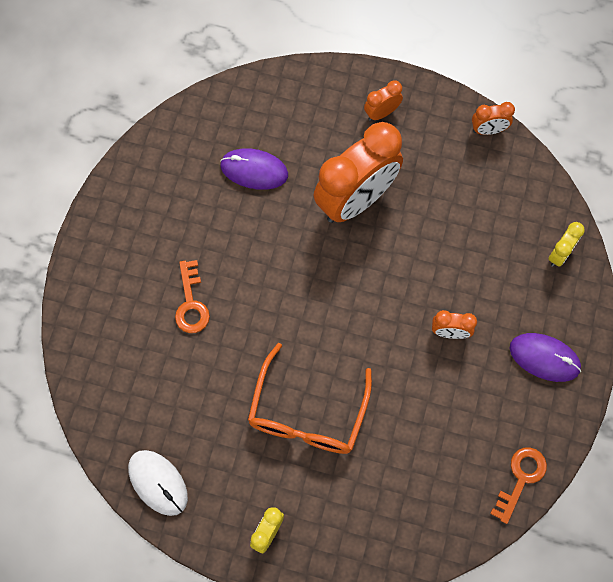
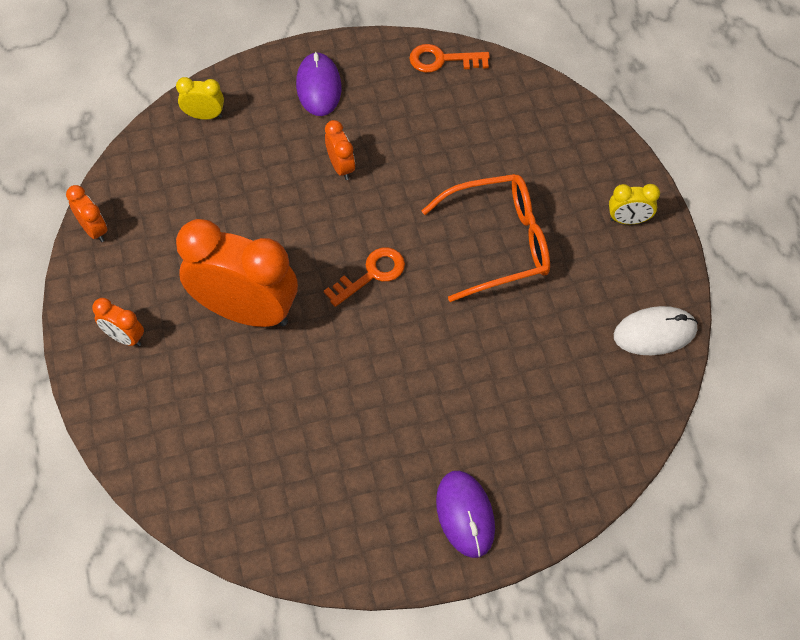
camera: 120 degrees left, 10 degrees down
(158, 482) = (655, 333): white mouse -> white mouse turned 60 degrees clockwise
(191, 303) = (459, 405): orange key -> orange key (371, 274)
(254, 170) = (267, 428): purple mouse -> purple mouse (465, 514)

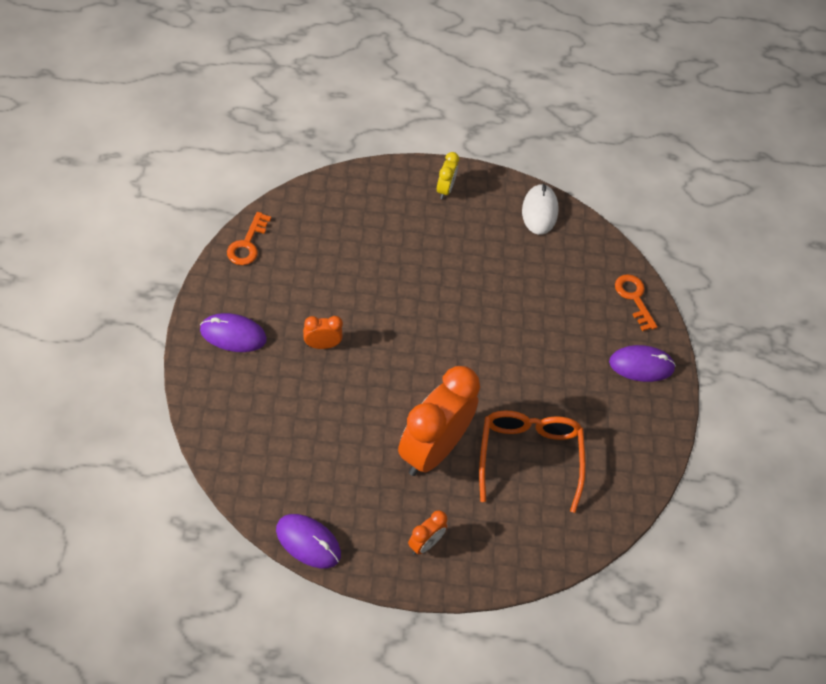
camera: 80 degrees left, 5 degrees down
(93, 229) = (308, 542): orange clock -> purple mouse
(204, 115) = (223, 426): yellow clock -> none
(371, 274) = (430, 357): orange key -> orange key (634, 298)
(499, 243) = (434, 270): orange glasses -> orange glasses (529, 457)

